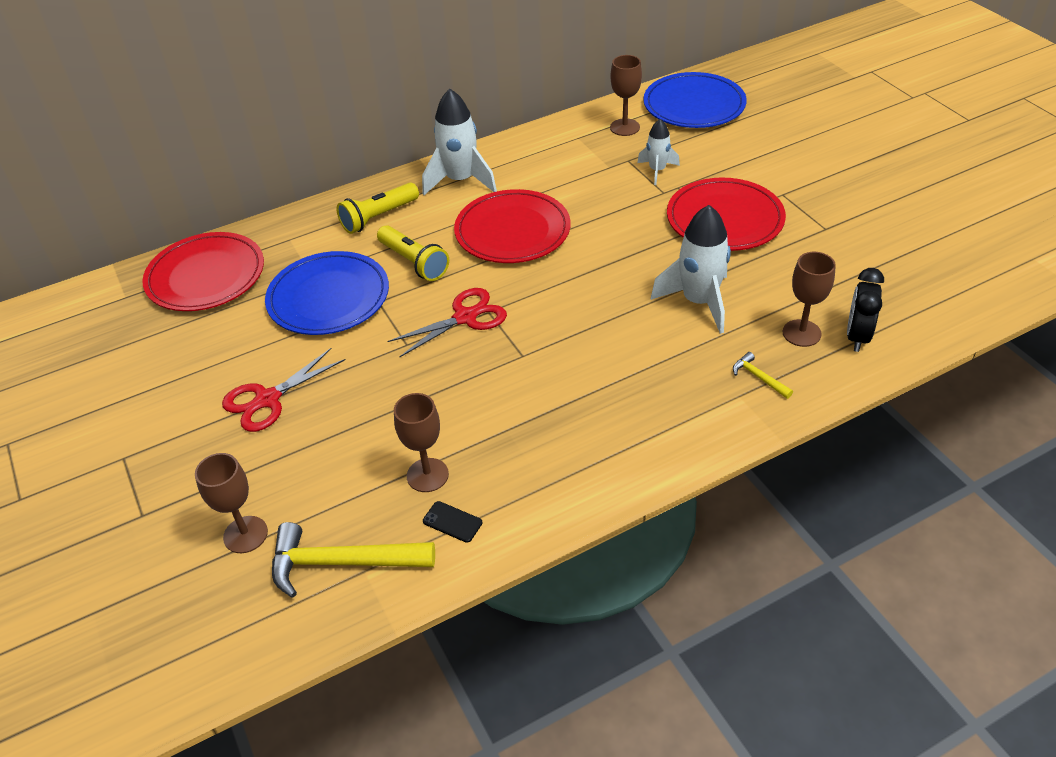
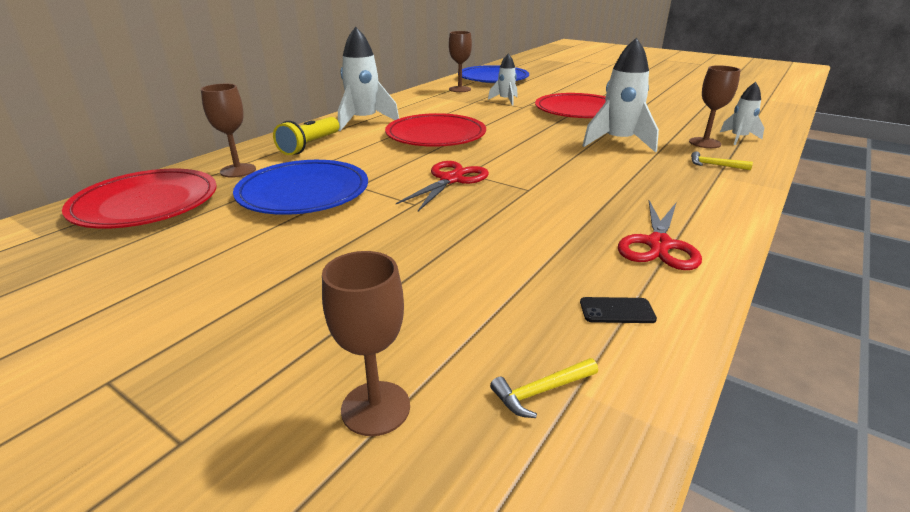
camera: 30 degrees left, 15 degrees down
(268, 399) = (296, 272): red scissors -> red scissors (659, 244)
(342, 563) = (541, 391): yellow hammer -> yellow hammer, size x0.46
(414, 262) = (369, 161): yellow flashlight -> none
(427, 475) = (543, 282): brown goblet -> brown goblet (238, 170)
(857, 336) = (738, 138): black clock -> white rocket

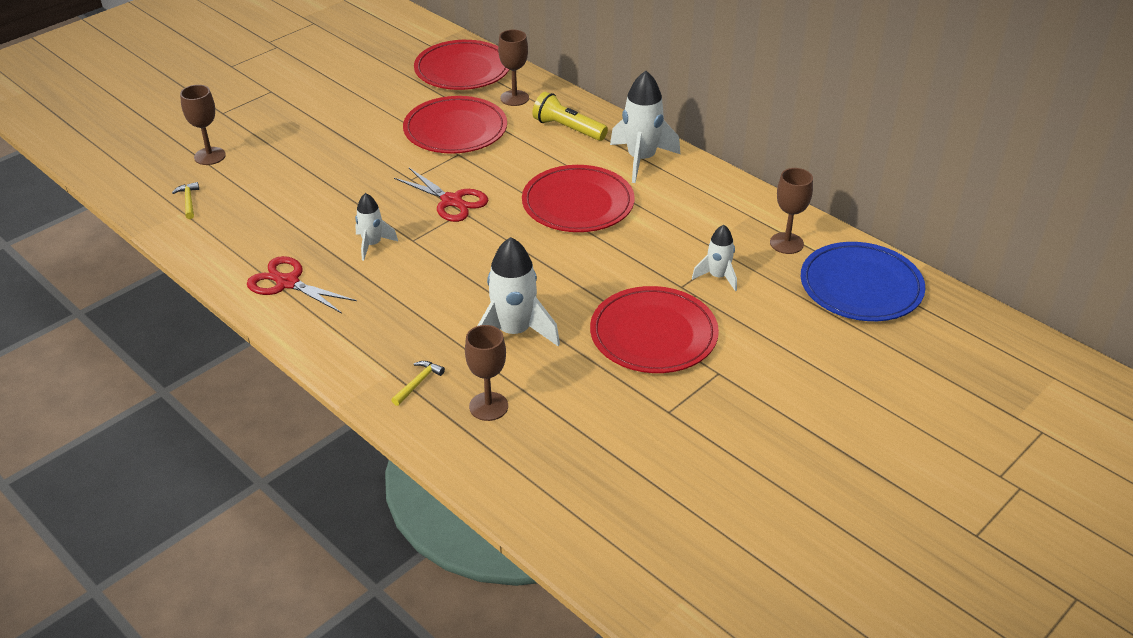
camera: 100 degrees right, 10 degrees up
(303, 192) = (455, 130): blue plate -> red plate
(617, 311) = (229, 240): black phone -> none
(738, 138) = (494, 447): white rocket -> white rocket (372, 244)

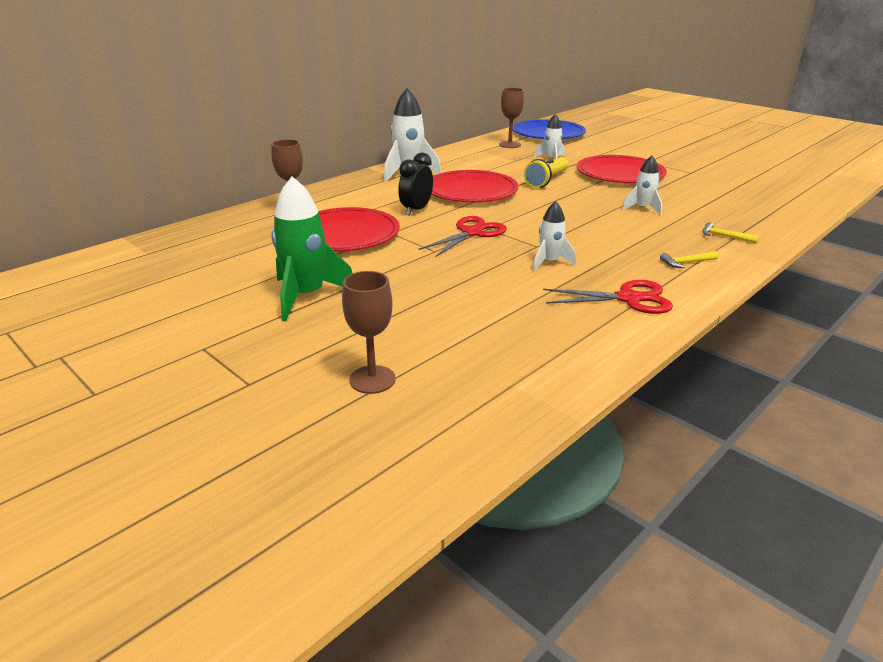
camera: 90 degrees left, 10 degrees down
(188, 201) = (487, 382): yellow hammer -> yellow hammer (686, 262)
(287, 283) = (628, 298): red scissors -> red scissors turned 120 degrees counterclockwise
(335, 121) = (306, 296): none -> green rocket
(462, 70) = (221, 235): red plate -> none
(488, 406) = (729, 214): brown goblet -> none
(514, 332) = (642, 208): white rocket -> white rocket, size x0.58
(517, 167) = (416, 210): none -> black clock
(568, 129) = (356, 194): yellow flashlight -> yellow flashlight (546, 181)

